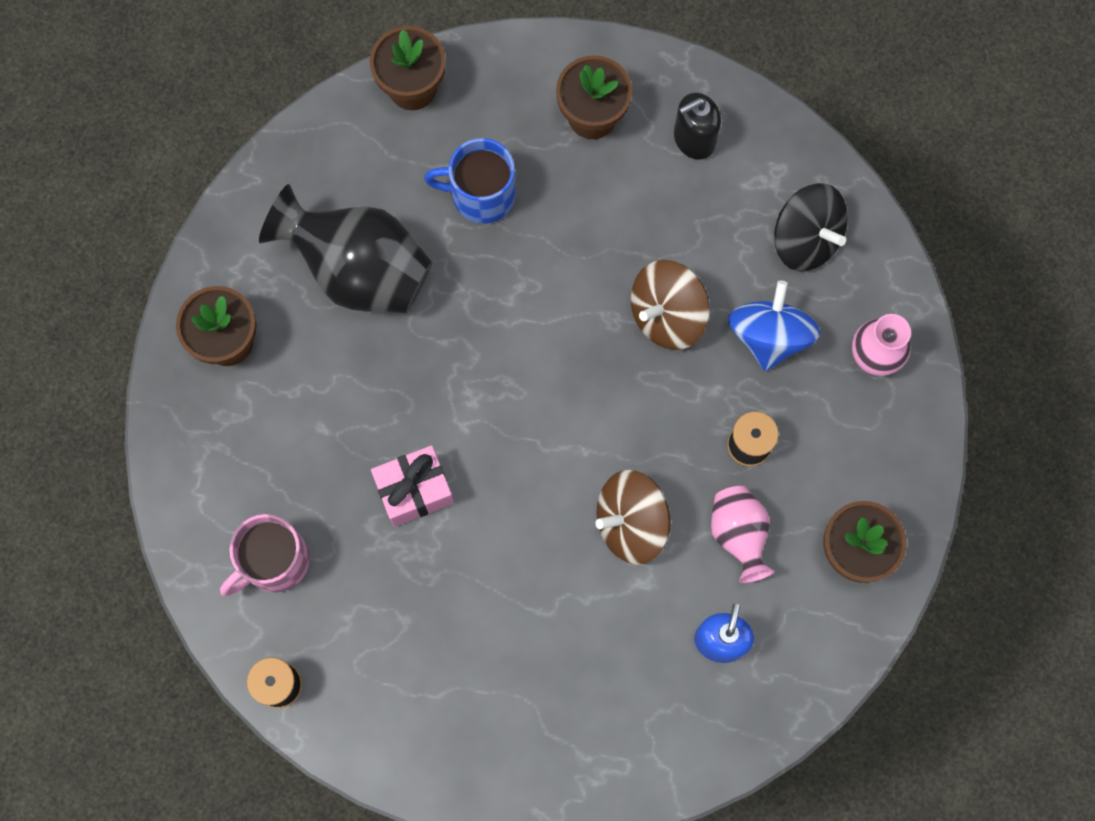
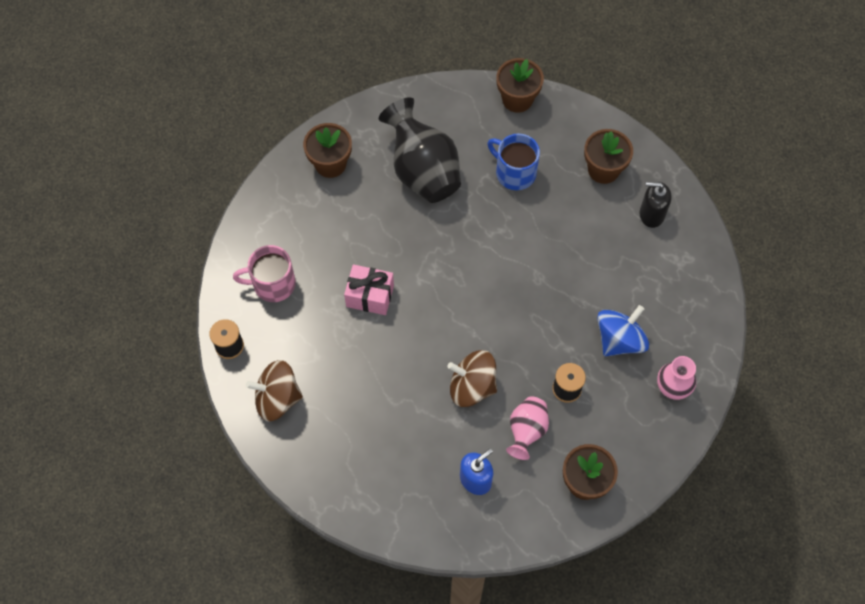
camera: 35 degrees right, 10 degrees down
(667, 315) = (570, 294): brown spinning top -> brown spinning top (277, 398)
(805, 239) = (677, 303): black spinning top -> none

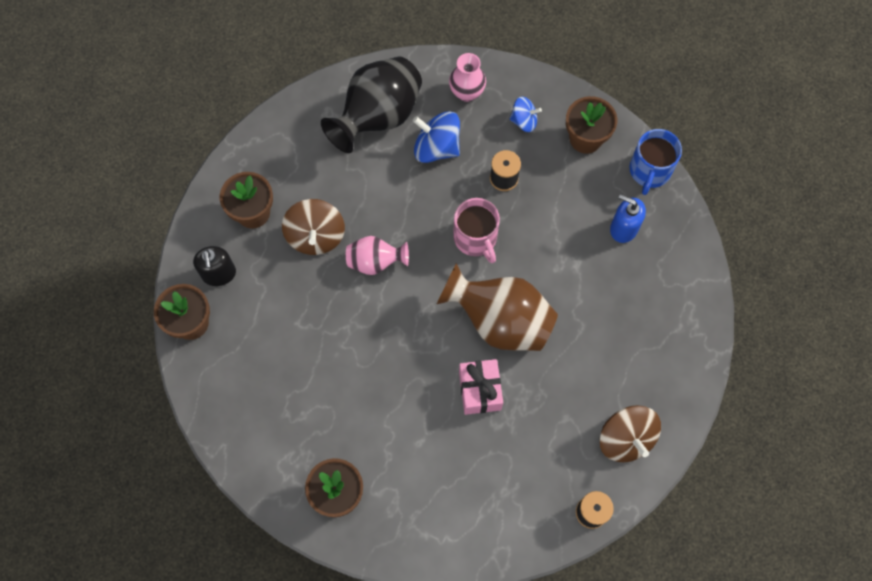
camera: 110 degrees left, 5 degrees up
(272, 284) = (505, 496): pink mug -> pink mug (476, 238)
(423, 171) = (314, 390): black vase -> black vase (378, 117)
(426, 334) = (500, 321): none -> brown vase
(472, 386) = (536, 261): brown spinning top -> brown spinning top (316, 236)
(514, 172) = (285, 297): blue mug -> blue mug (649, 171)
(526, 431) = (559, 200): pink vase -> pink vase (375, 262)
(623, 430) = (524, 121): none -> blue spinning top
(651, 214) = (290, 155): black soap dispenser -> black soap dispenser (219, 274)

